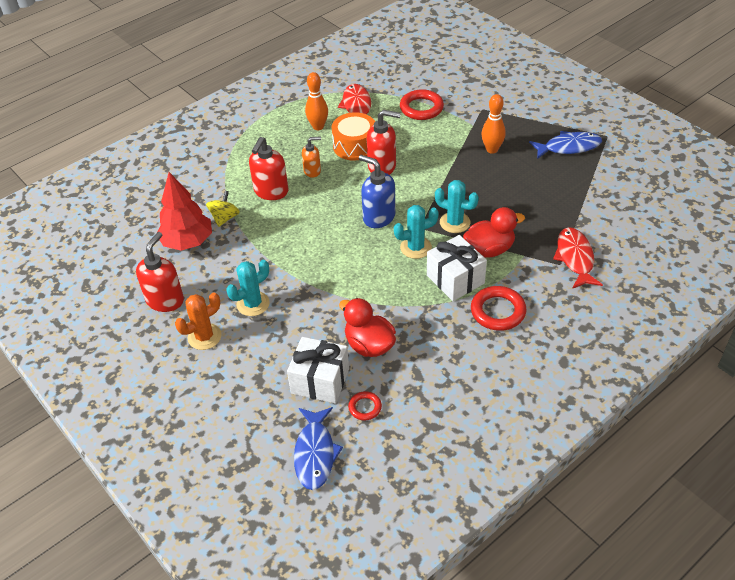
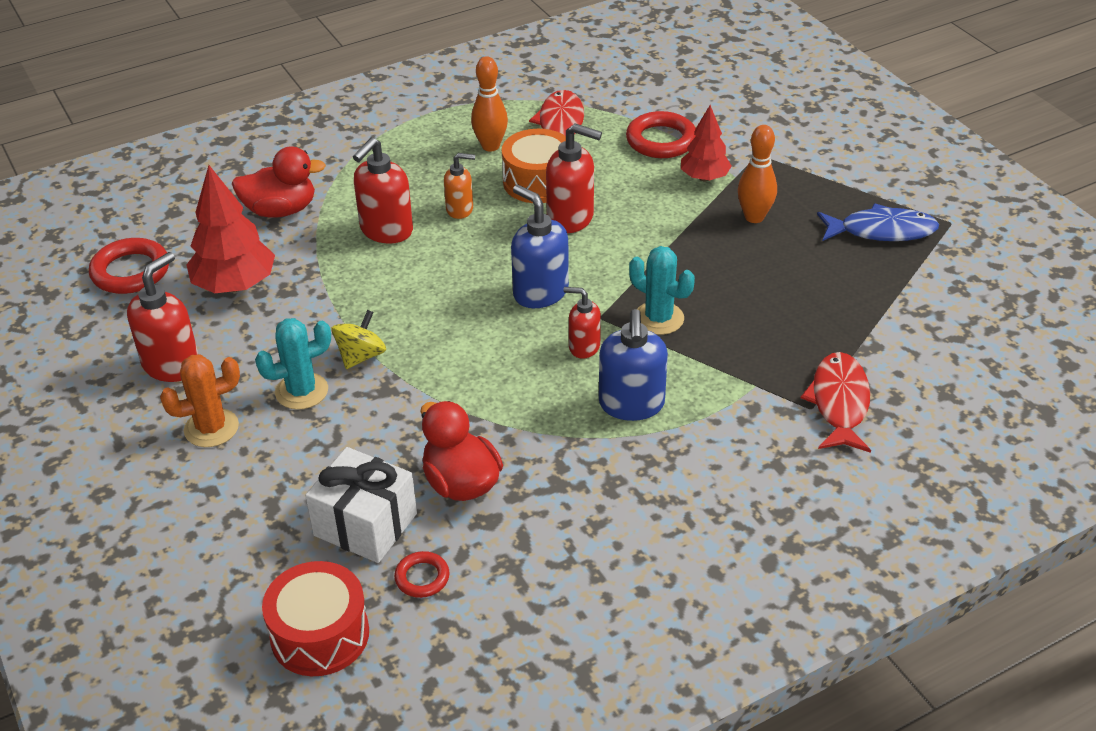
camera: 10 degrees right, 5 degrees down
(225, 218) = (303, 258): yellow spinning top -> yellow spinning top (361, 356)
(315, 453) = (320, 634): blue fish -> red drum
(415, 247) = (584, 347): turquoise cactus -> red soap dispenser
(454, 128) = (704, 177): none -> red tree
(455, 279) = (631, 405): white gift -> blue soap dispenser
(489, 249) = (702, 368): red duck -> red duck (281, 210)
(498, 311) = (685, 465): red ring -> red ring (130, 271)

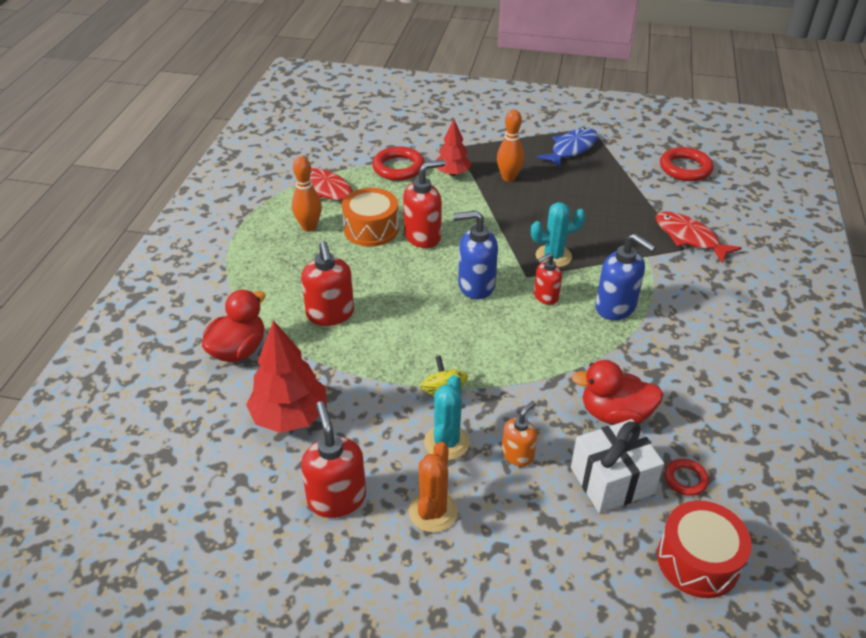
camera: 50 degrees left, 0 degrees up
(130, 271) = (196, 466): red ring -> red ring (685, 168)
(460, 209) = (353, 272): orange soap dispenser -> orange soap dispenser (518, 454)

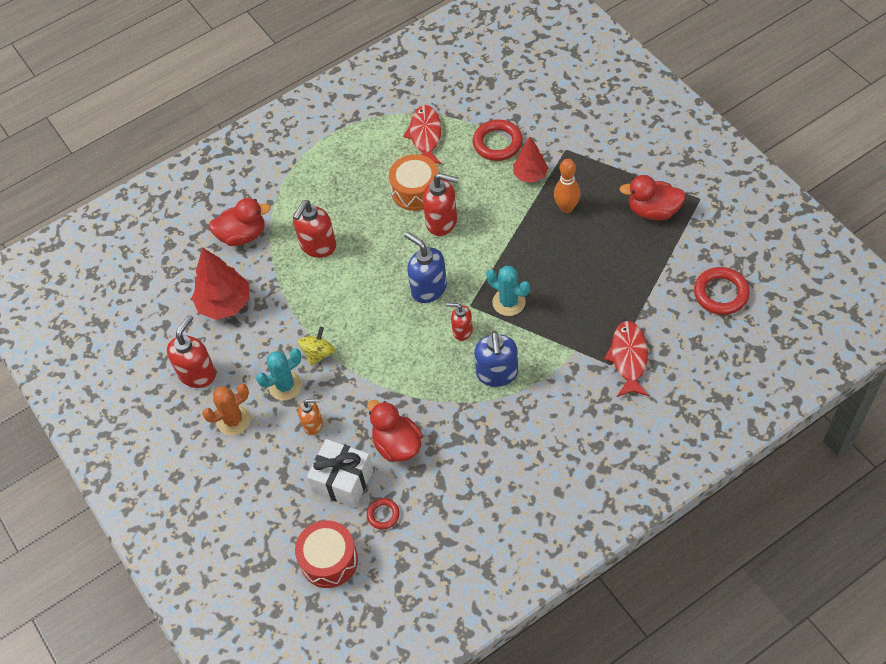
camera: 50 degrees right, 15 degrees up
(309, 227) = (378, 161): orange bowling pin -> none
(571, 149) = (653, 211): blue fish -> red duck

